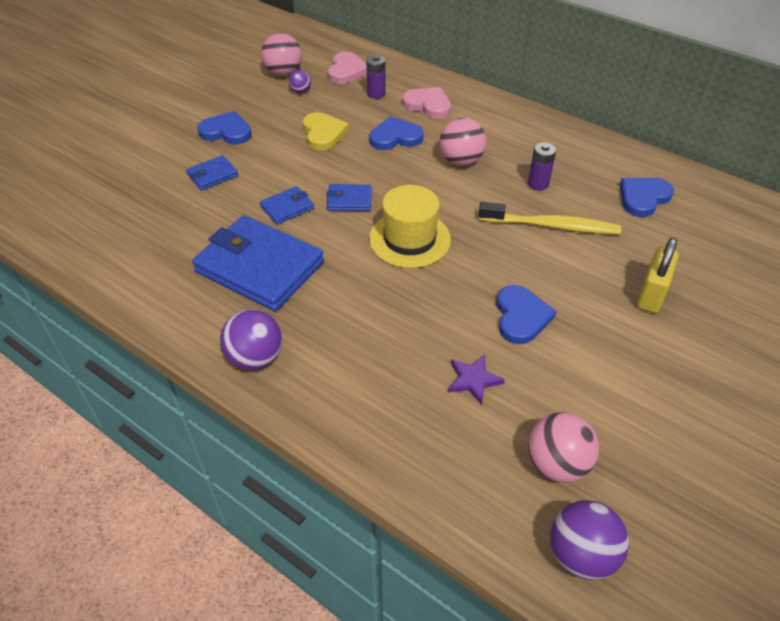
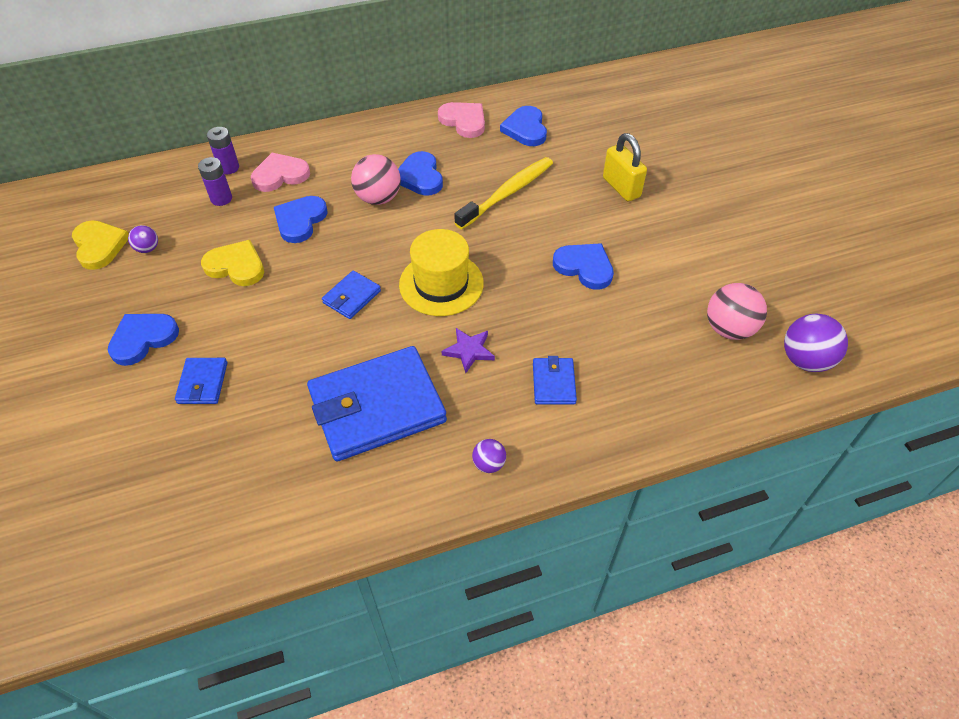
camera: 55 degrees left, 5 degrees up
(255, 358) = (489, 464): purple ball -> purple ball, size x0.54
(283, 73) = (99, 246): pink ball -> yellow heart
(287, 207) = (315, 346): blue wallet -> blue wallet (553, 383)
(347, 71) = (159, 199): pink heart -> pink heart (464, 121)
(473, 380) = (624, 331): purple star -> purple star (469, 351)
(509, 169) = (420, 177): none -> blue heart
(538, 184) = (454, 172): purple battery -> purple battery (229, 168)

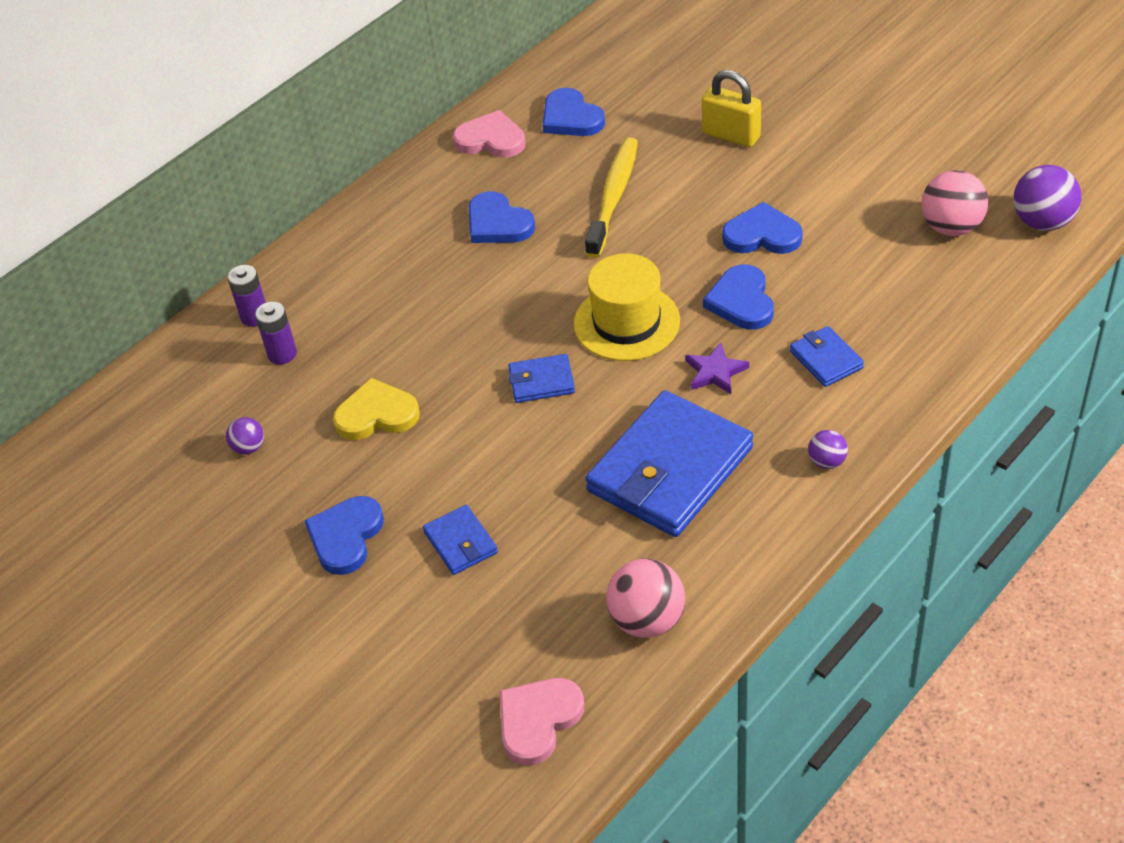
camera: 25 degrees left, 5 degrees down
(99, 246) = (184, 473): yellow heart -> none
(280, 175) = (328, 296): pink heart -> pink heart (538, 720)
(300, 220) = (403, 333): blue heart -> blue heart (741, 301)
(352, 297) = (541, 381): blue wallet -> blue wallet turned 75 degrees clockwise
(378, 198) = (472, 268): pink ball -> pink ball (647, 620)

